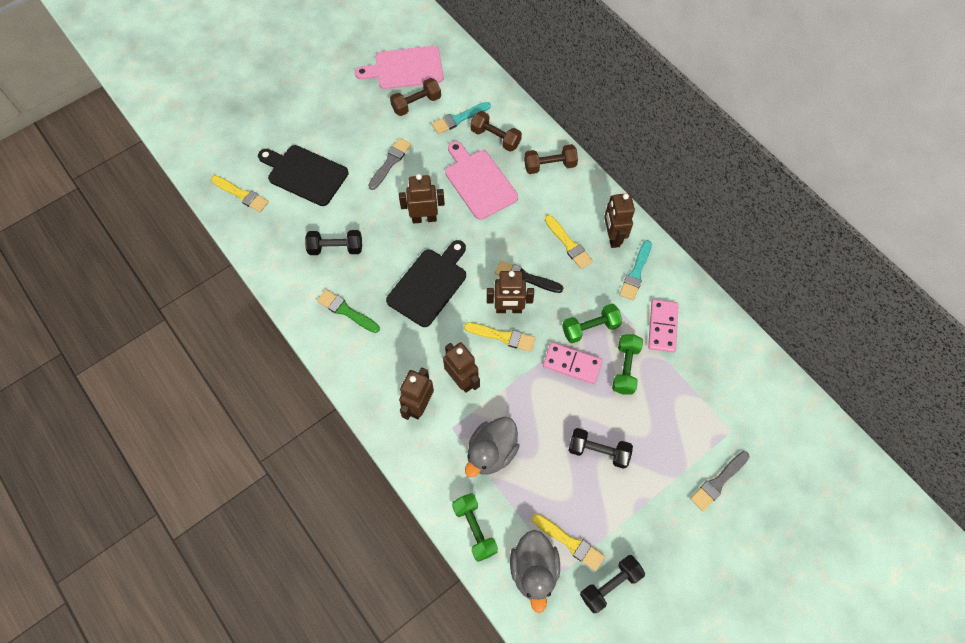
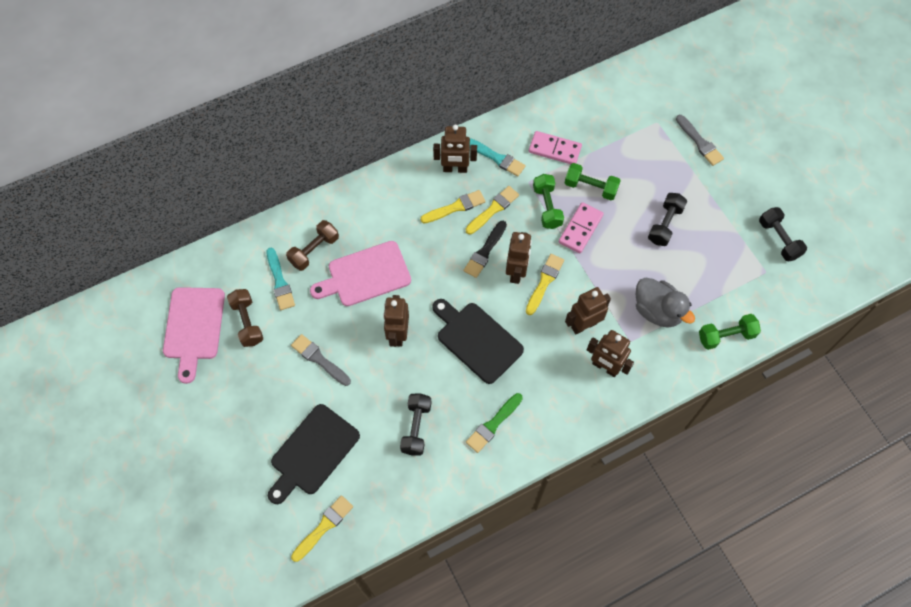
camera: 80 degrees left, 0 degrees up
(534, 570) = (764, 294): grey duck -> none
(550, 165) = (361, 206): brown dumbbell -> none
(570, 542) = (742, 262): yellow brush -> yellow brush (493, 209)

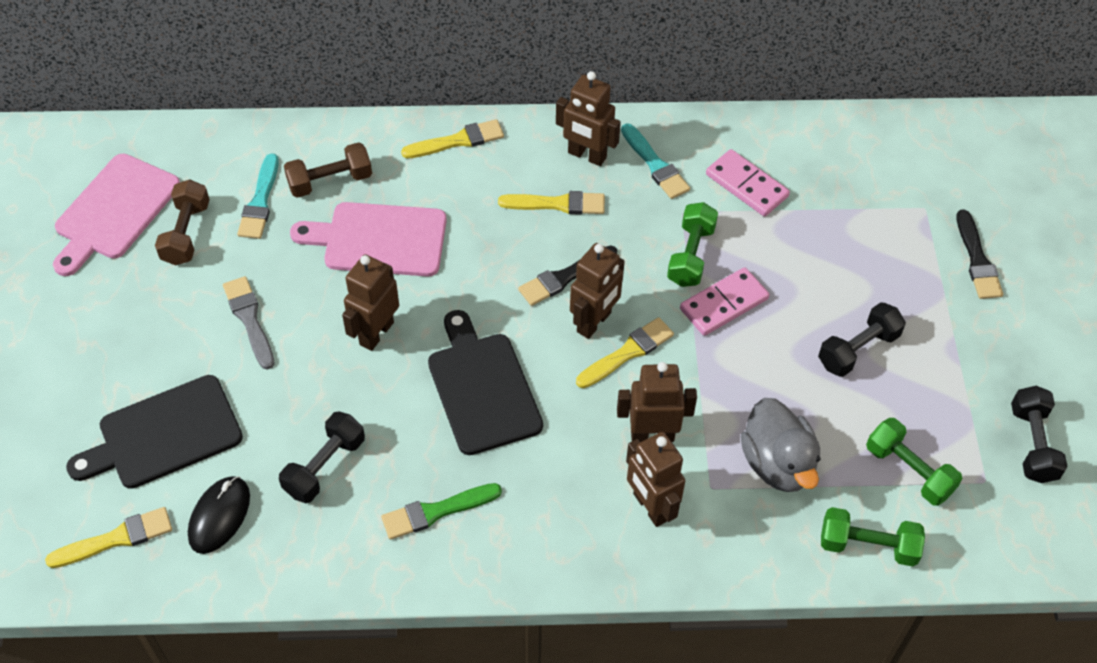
camera: 25 degrees right, 10 degrees down
(374, 485) = (219, 516): none -> black mouse
(493, 209) = (610, 228): yellow brush -> yellow brush (457, 141)
(590, 187) = (771, 255): green dumbbell -> green dumbbell (909, 471)
(700, 142) = (977, 260): grey brush -> black brush

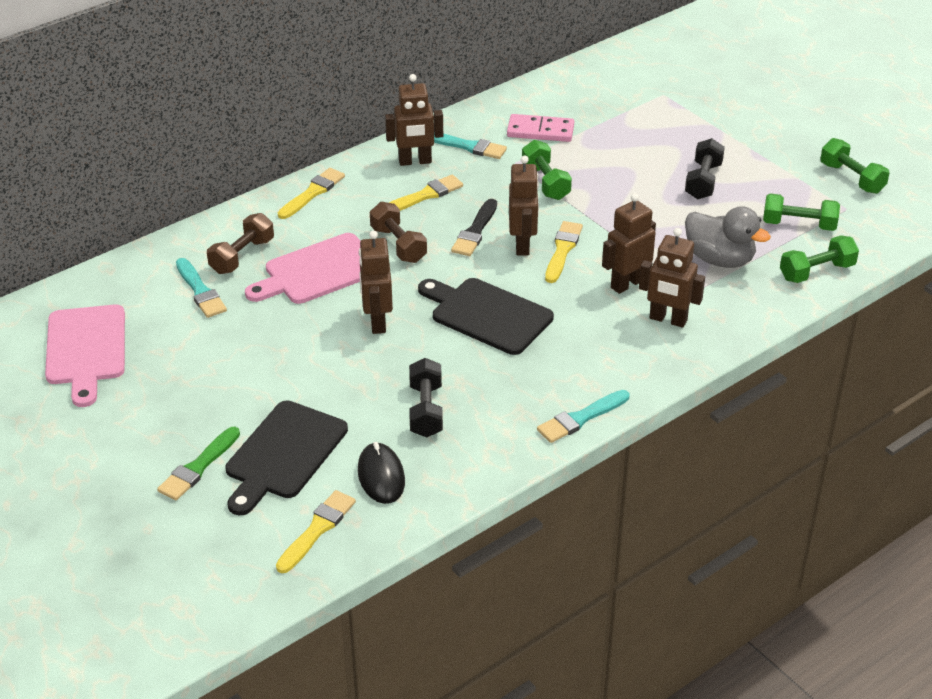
camera: 35 degrees left, 15 degrees down
(186, 233) = (162, 335): brown dumbbell -> brown dumbbell (398, 245)
(249, 319) = (272, 359): grey brush -> none
(436, 511) = (532, 393): green brush -> green brush (198, 467)
(453, 572) = (580, 418): none -> turquoise brush
(724, 304) = (595, 197): pink domino -> none
(977, 260) = (722, 106): black brush -> none
(1032, 444) = (852, 178): black dumbbell -> green dumbbell

